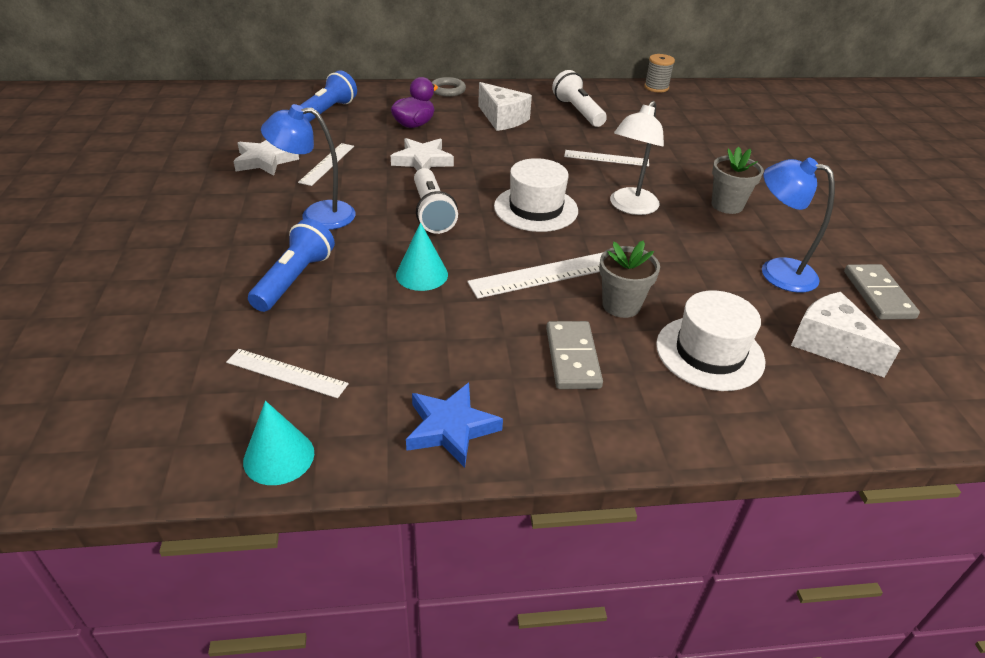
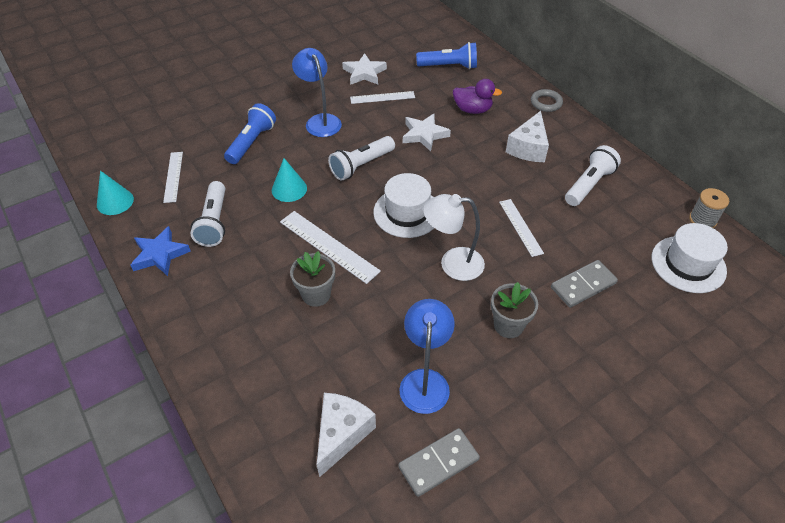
camera: 65 degrees right, 10 degrees up
(294, 279) = (252, 142): blue flashlight -> blue flashlight turned 60 degrees counterclockwise
(428, 355) = (214, 222): none -> white flashlight
(573, 358) = (246, 286): grey domino -> grey domino (583, 285)
(709, 353) = (289, 358): white hat -> white hat (688, 264)

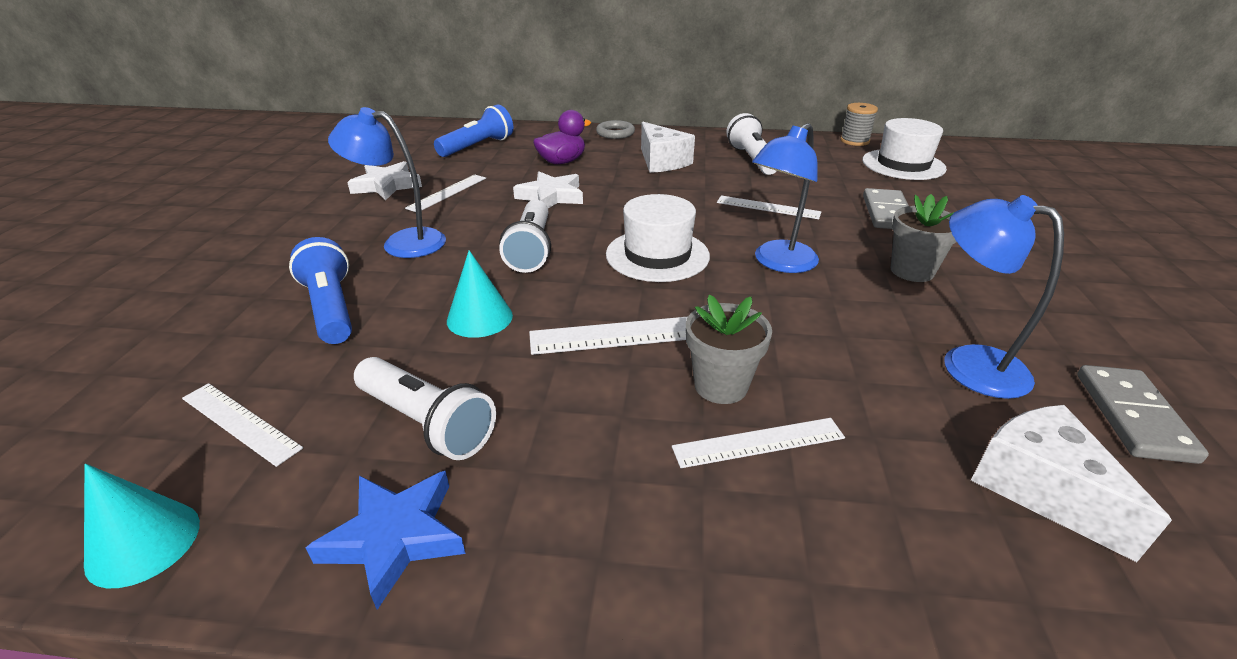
camera: 50 degrees left, 15 degrees down
(289, 325) = (758, 442): none -> white ruler
(452, 263) = (778, 263): white lamp -> blue lamp

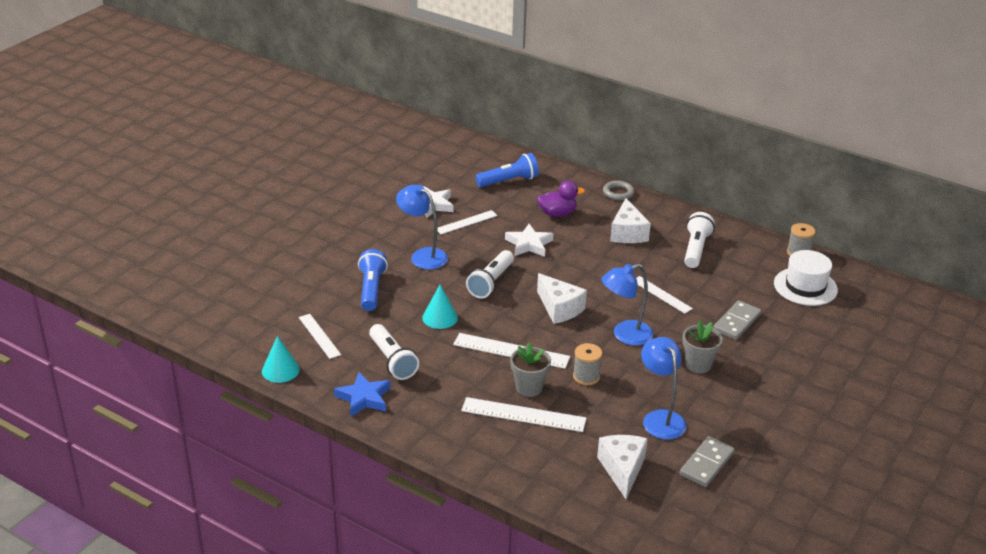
camera: 25 degrees right, 0 degrees up
(657, 255) = (559, 308): white hat -> white cheese
(758, 442) = (523, 415): white ruler -> white ruler, size x1.53
(790, 335) = (586, 376): none -> grey spool

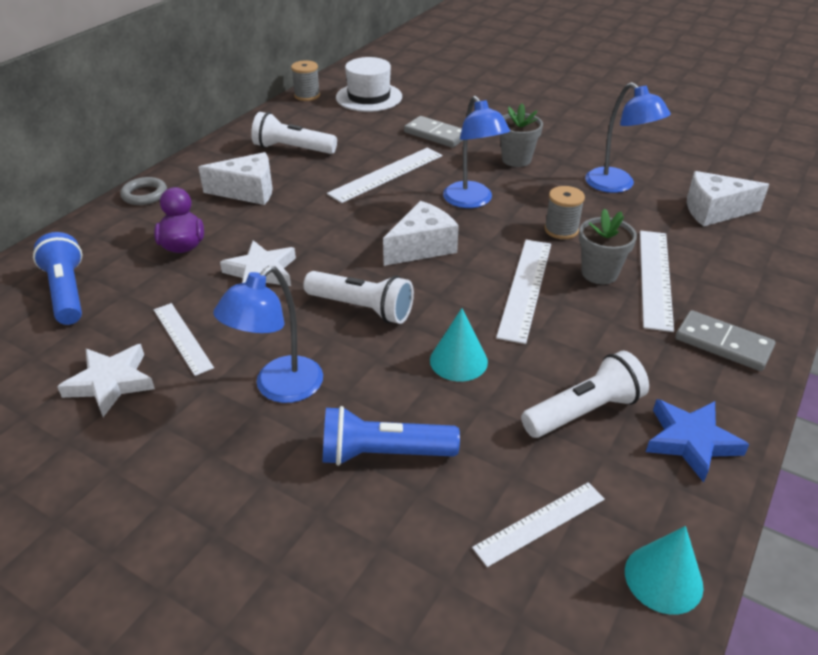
camera: 90 degrees left, 5 degrees up
(660, 418) = (617, 185): blue lamp -> blue lamp turned 105 degrees counterclockwise
(661, 294) = (386, 174): white ruler -> white ruler, size x1.53
(706, 464) = (675, 164): grey domino -> grey domino (723, 344)

